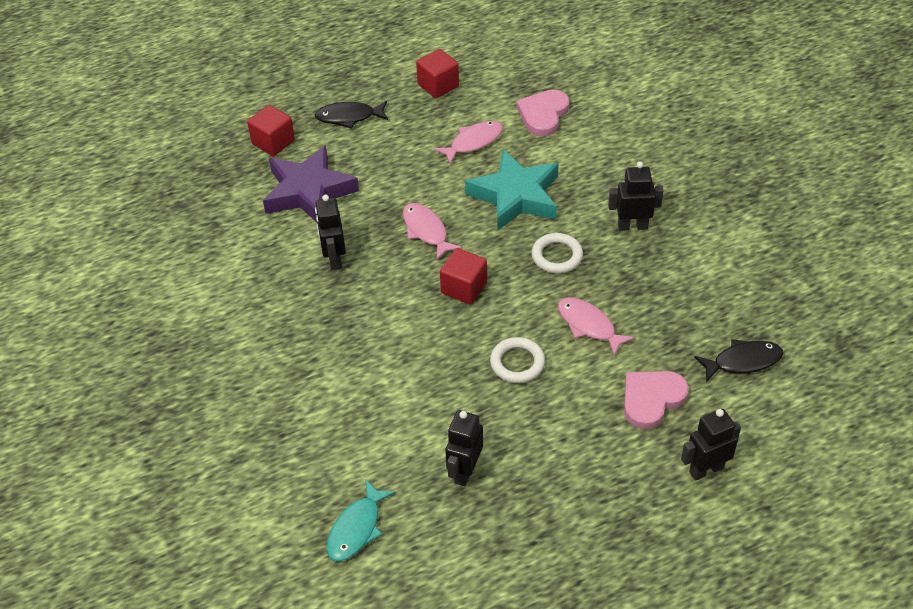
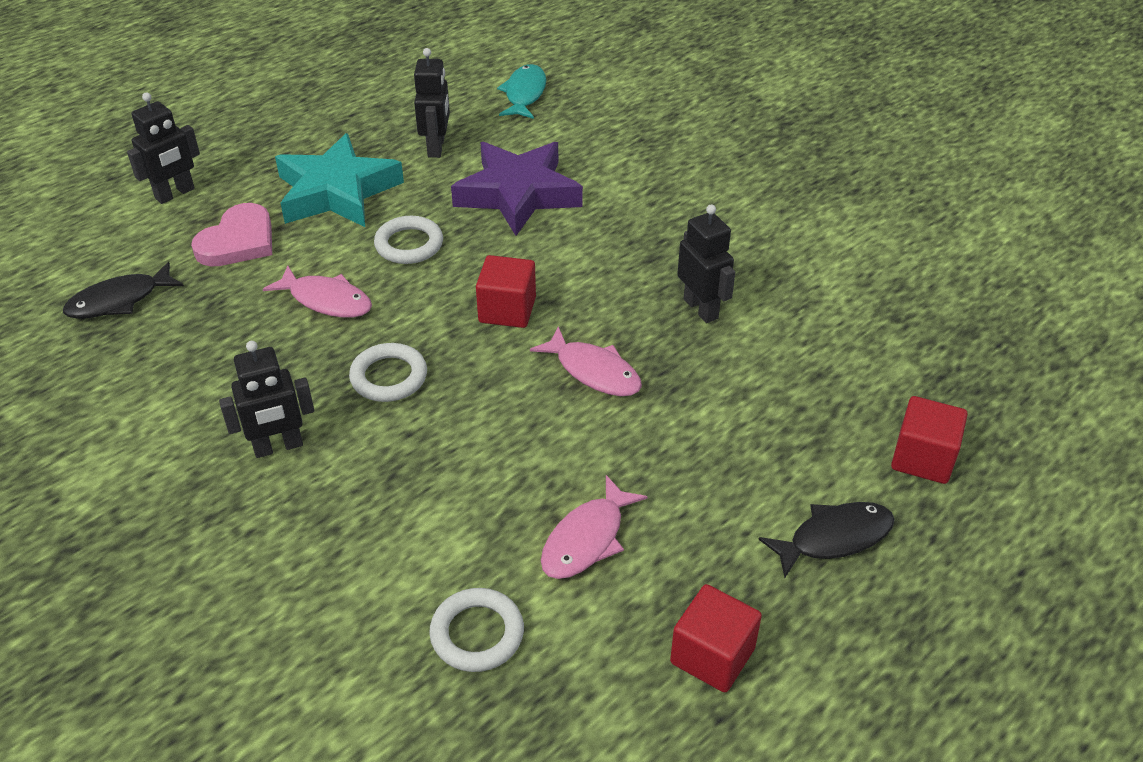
camera: 160 degrees right, 5 degrees down
(309, 191) = (803, 390): purple star -> purple star (518, 194)
(515, 196) = (478, 455): turquoise star -> turquoise star (337, 192)
(543, 114) = (477, 634): pink heart -> white ring

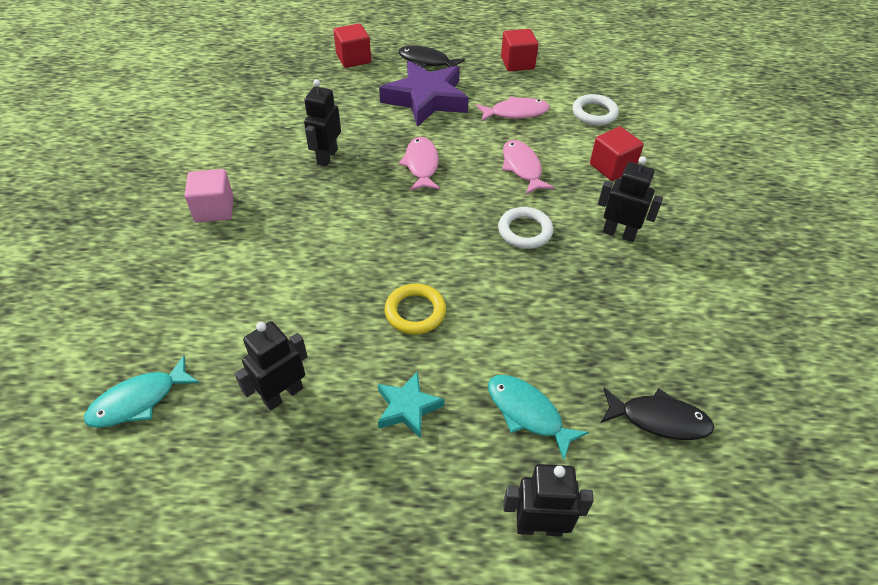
camera: 135 degrees left, 5 degrees up
(238, 241) = (527, 413): pink heart -> turquoise fish
(326, 300) = (512, 307): pink fish -> pink fish (522, 167)
(337, 192) = (407, 408): turquoise star -> turquoise star, size x0.52
(409, 244) = (415, 312): white ring -> yellow ring
(507, 310) = (417, 223): red cube -> red cube (612, 167)
(518, 194) = (297, 298): purple star -> purple star (426, 99)
(702, 200) = (214, 209): none -> pink cube

